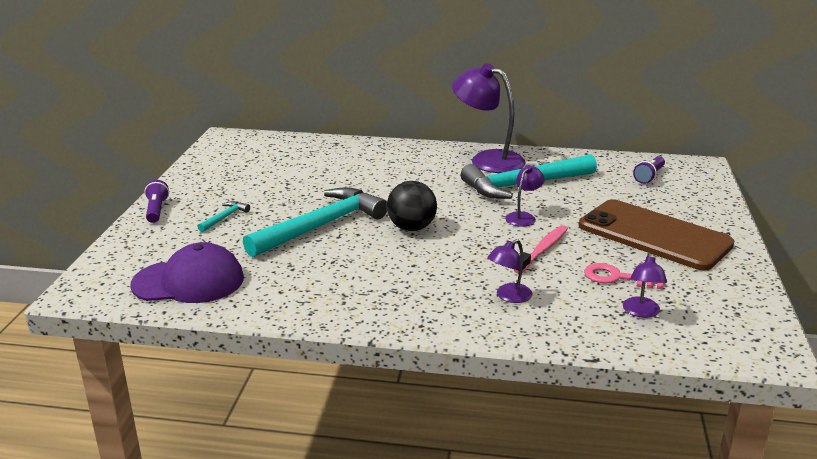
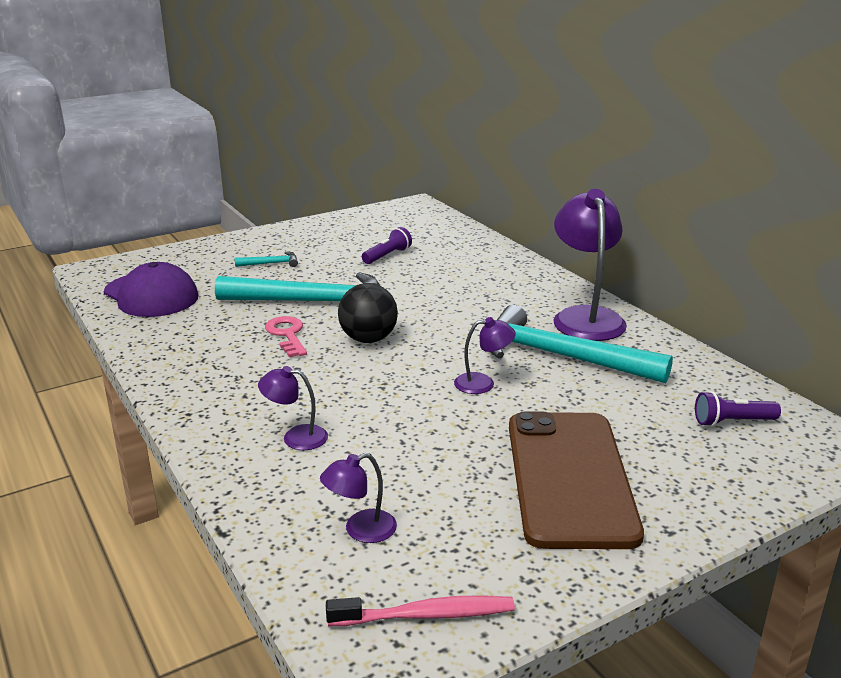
camera: 50 degrees right, 0 degrees up
(156, 210) = (248, 238): purple flashlight -> purple flashlight (387, 256)
(542, 250) = (423, 420): pink toothbrush -> pink toothbrush (425, 615)
(616, 278) = (422, 487): pink key -> pink key (287, 335)

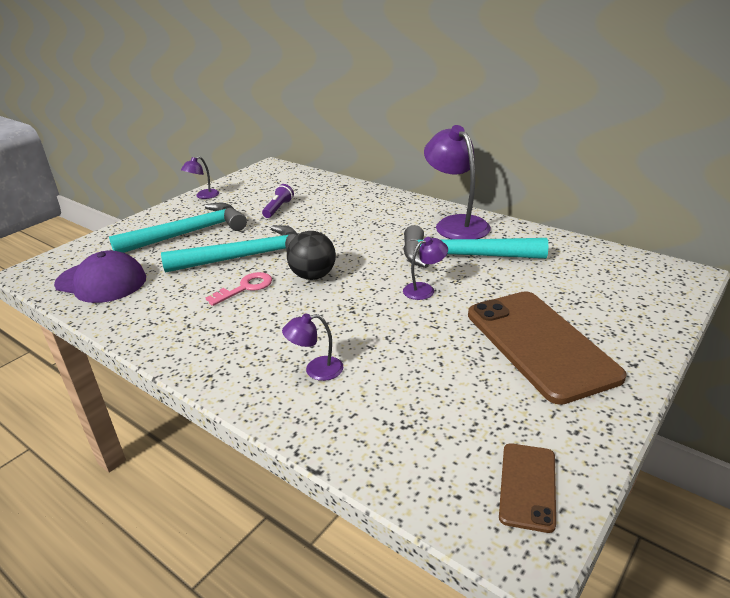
camera: 20 degrees left, 5 degrees up
(271, 263) = (188, 233): turquoise hammer -> turquoise hammer, size x2.45
(287, 335) = (245, 288): pink key -> pink key turned 90 degrees clockwise
(360, 530) = (426, 432): purple lamp -> purple lamp (203, 196)
(425, 615) = (527, 486): pink toothbrush -> brown phone
(732, 422) = (607, 275): purple flashlight -> none

